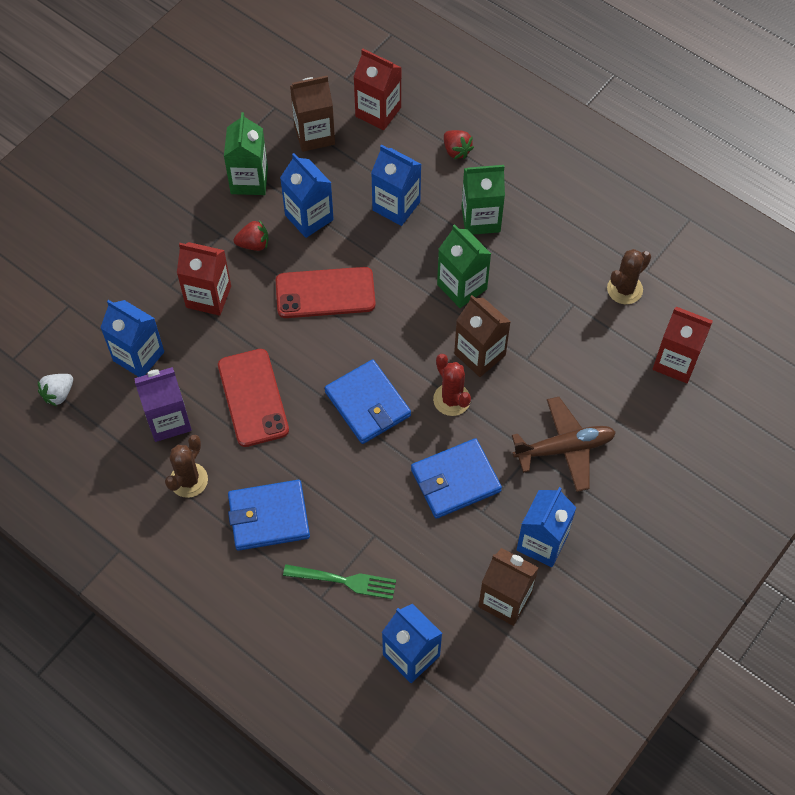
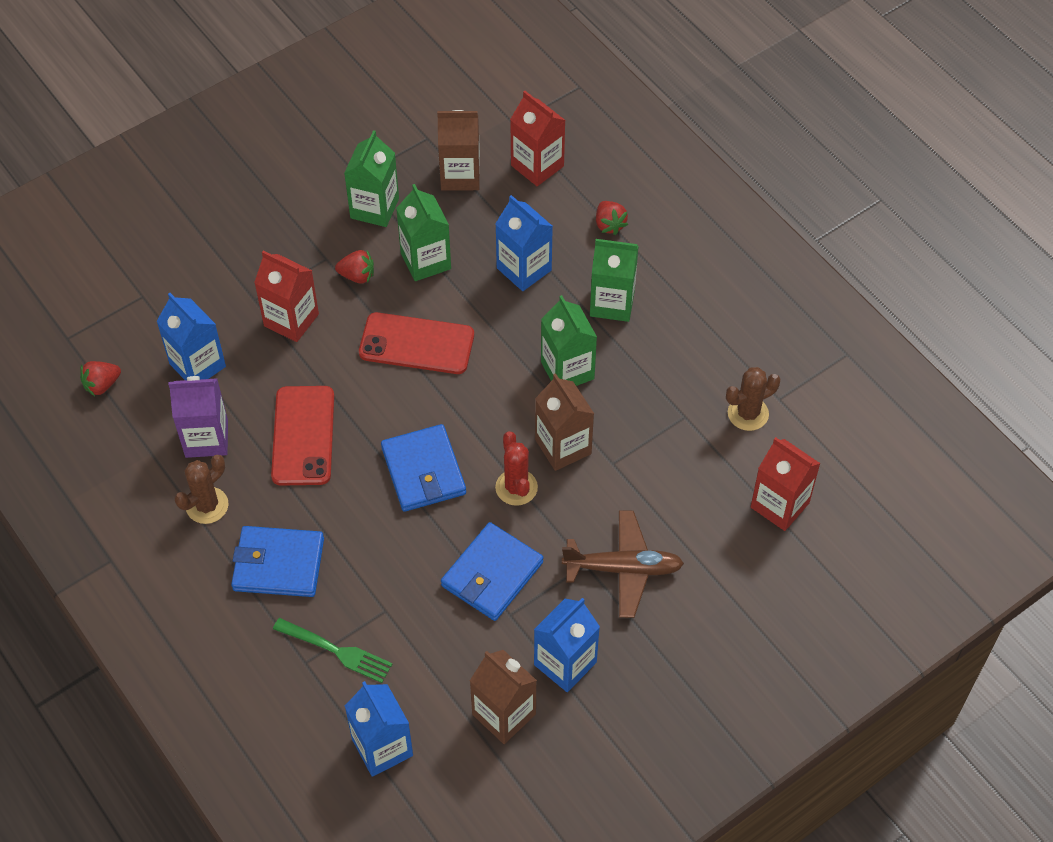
camera: 15 degrees right, 5 degrees down
(58, 394) = (102, 385): white strawberry -> red strawberry
(309, 217) = (425, 261): blue carton -> green carton
(455, 480) = (492, 574): blue wallet -> blue wallet turned 45 degrees counterclockwise

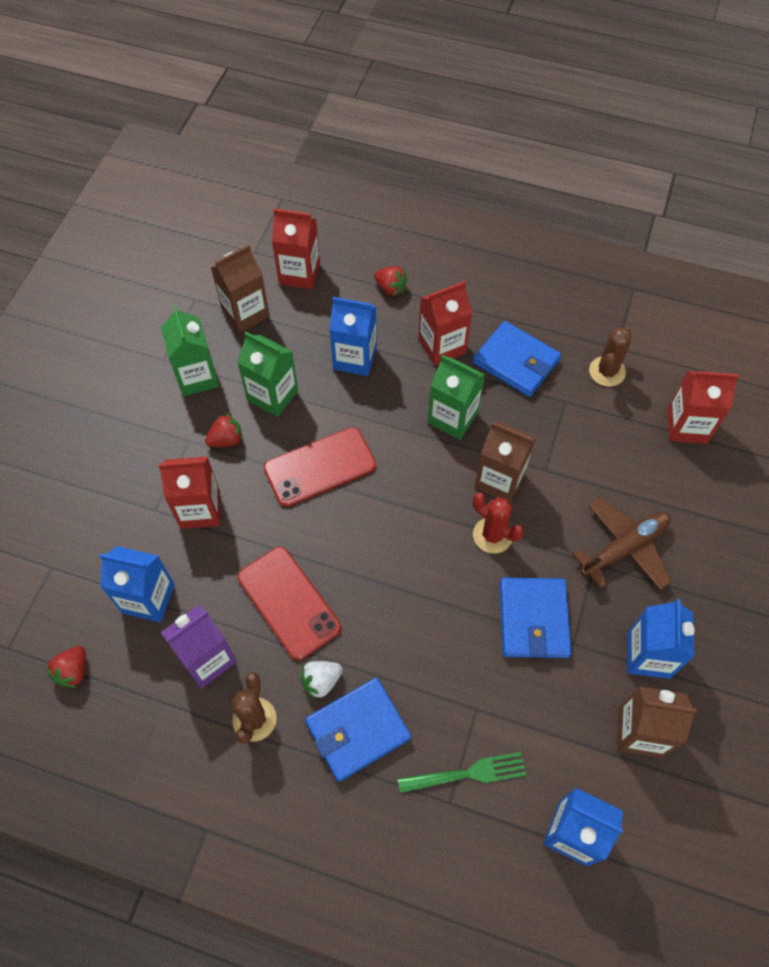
camera: 35 degrees left, 5 degrees up
(280, 511) = (321, 681): none -> white strawberry
(423, 471) = (410, 569): blue wallet -> blue wallet (516, 361)
(612, 303) = (442, 346): green carton -> red carton

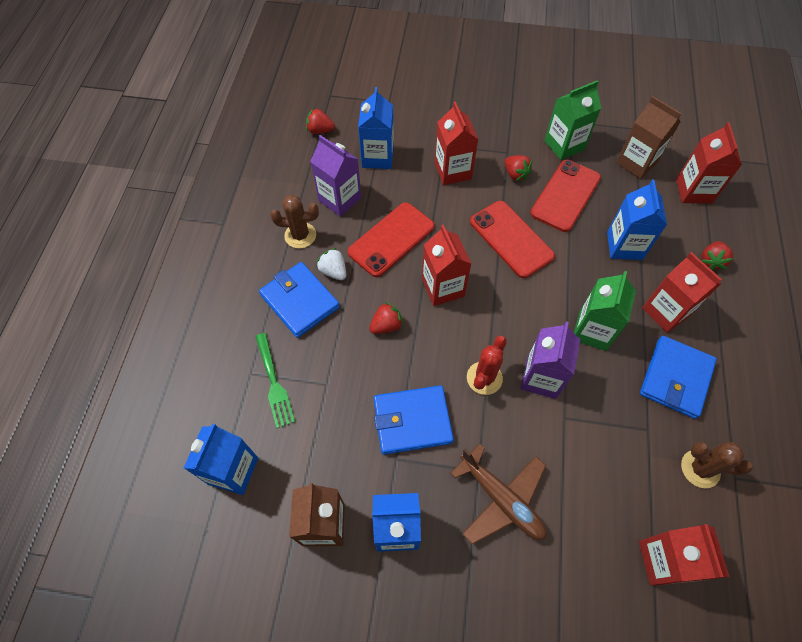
camera: 80 degrees right, 0 degrees up
(272, 396) = (565, 195): green carton -> red phone
(371, 555) = (443, 287): none -> red carton
(411, 628) = (386, 325): none -> red strawberry
(500, 480) = (541, 378): brown carton -> purple carton

